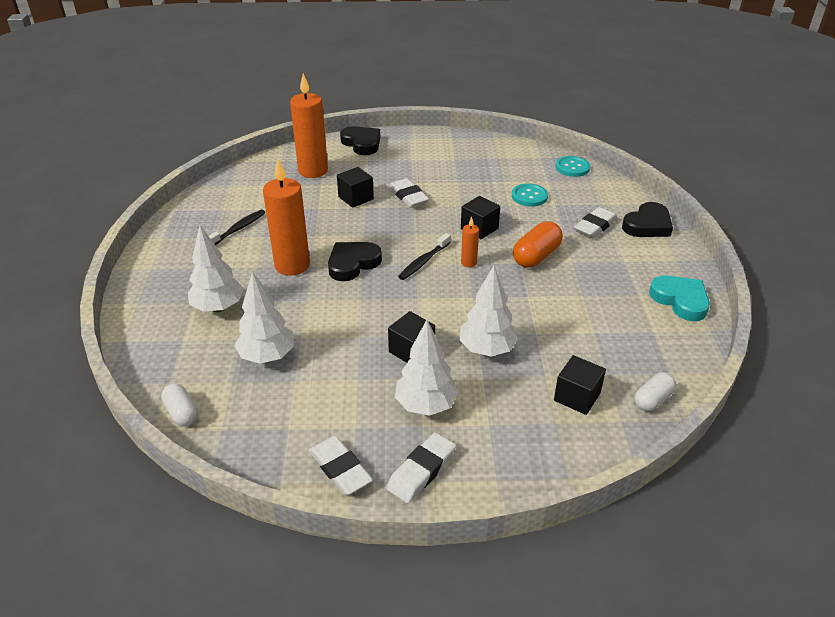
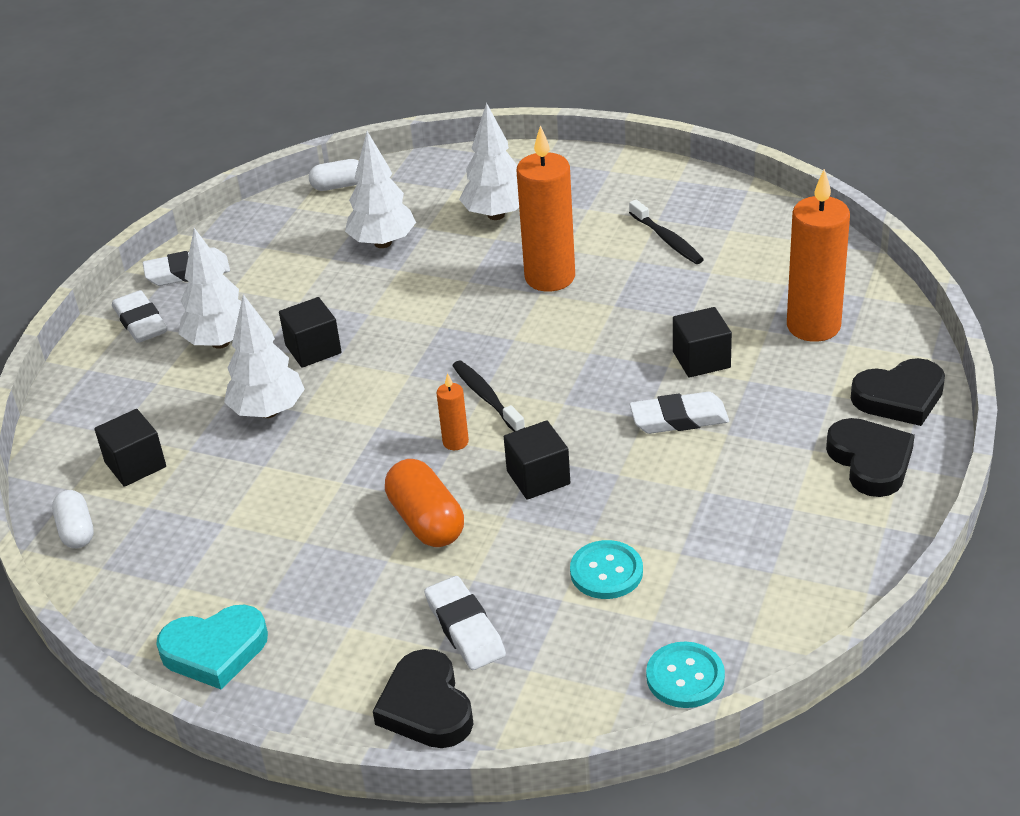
camera: 115 degrees right, 0 degrees up
(352, 263) = (522, 330): black heart -> black heart (870, 461)

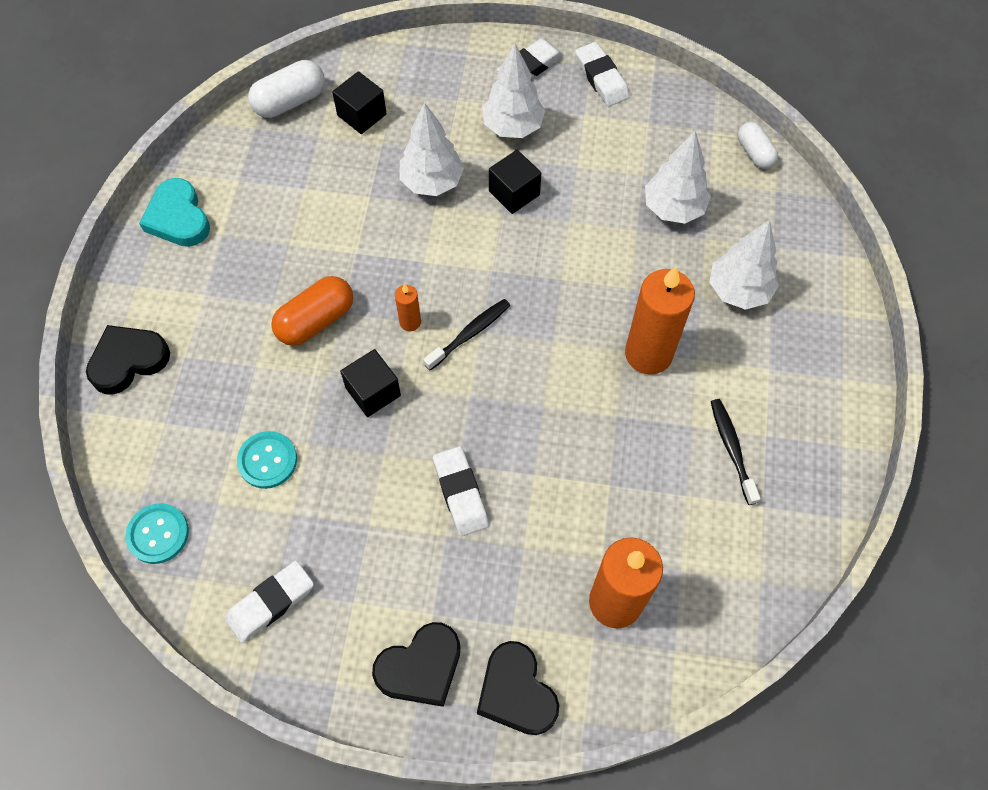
camera: 75 degrees right, 25 degrees up
(76, 531) = (290, 101): white capsule -> white capsule, size x1.54
(465, 628) = (204, 370): white eraser -> white eraser (271, 603)
(667, 240) = (731, 449): black toothbrush -> black toothbrush turned 120 degrees clockwise
(701, 359) = (547, 502): black cube -> none

